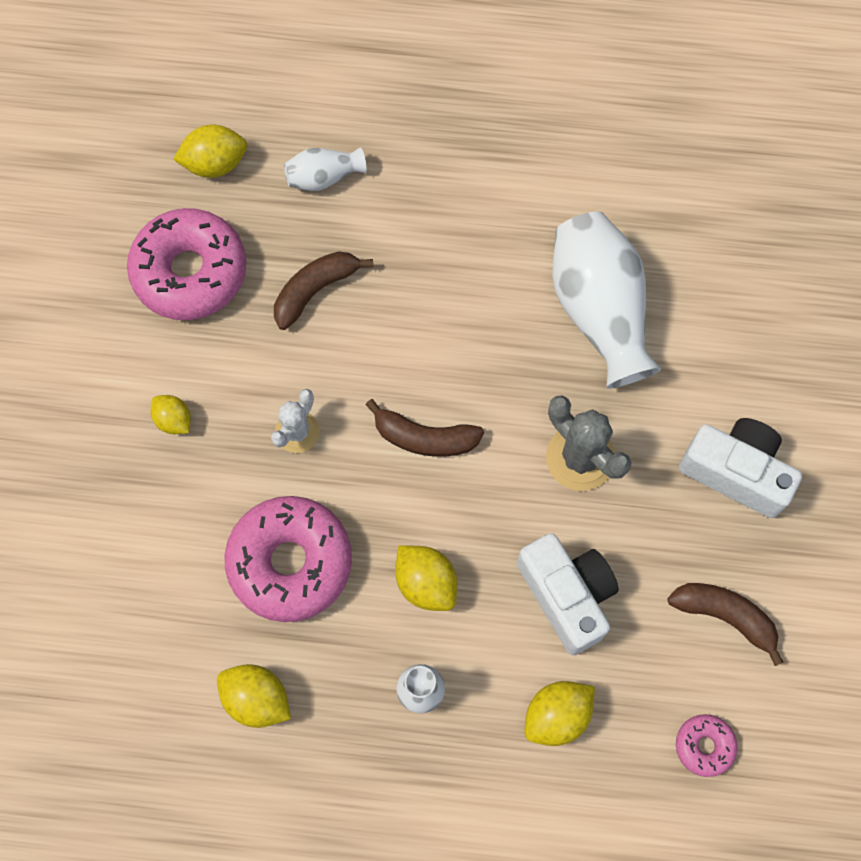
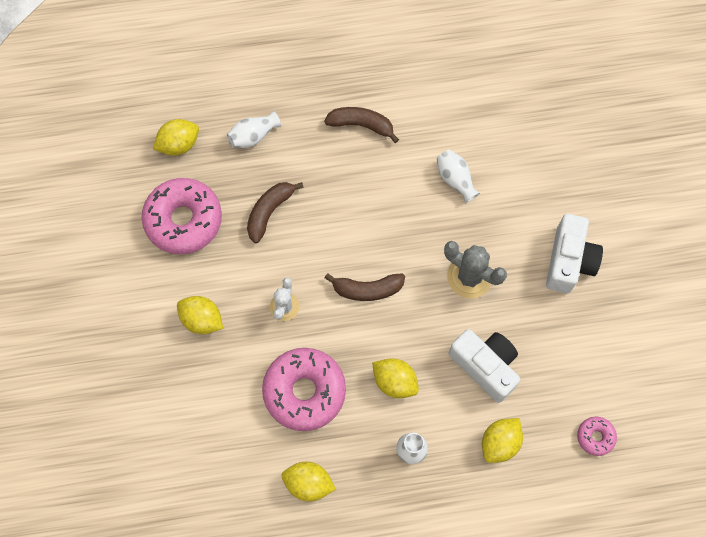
camera: 15 degrees left, 0 degrees up
(174, 420) = (202, 320): yellow lemon -> yellow lemon, size x1.51
(599, 310) = (455, 179): white vase -> white vase, size x0.49
(725, 616) = (587, 353): brown banana -> brown banana (361, 125)
(736, 472) = (569, 261): white camera -> white camera turned 90 degrees clockwise

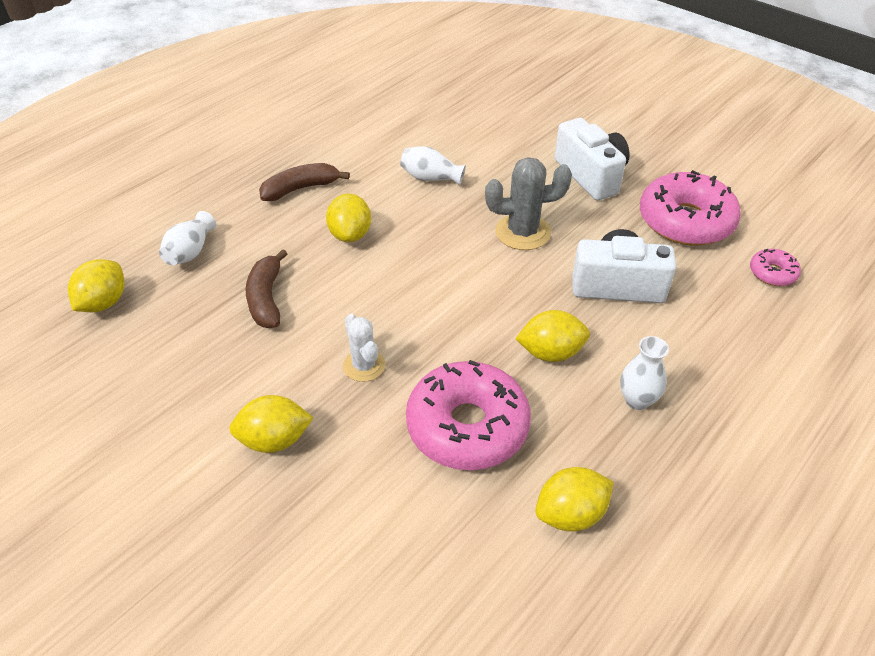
camera: 40 degrees left, 25 degrees down
(183, 220) = (166, 362): pink donut -> pink donut (685, 221)
(367, 289) = (437, 298): brown banana -> none
(500, 443) = (706, 333): yellow lemon -> yellow lemon (350, 235)

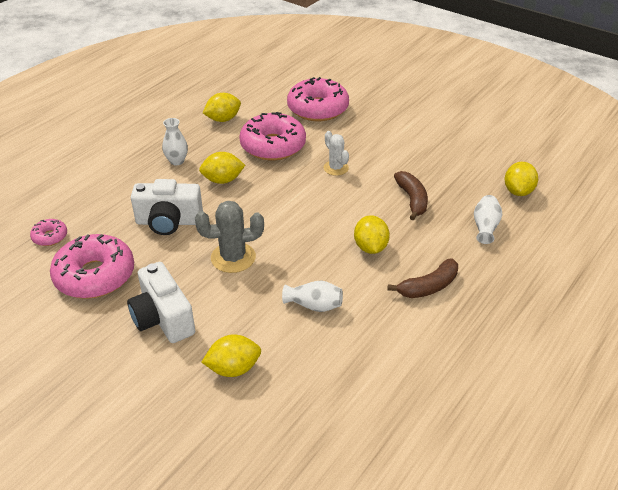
camera: 175 degrees right, 5 degrees down
(274, 440) = (373, 136): yellow lemon -> yellow lemon (233, 368)
(364, 536) = (318, 108): none -> pink donut

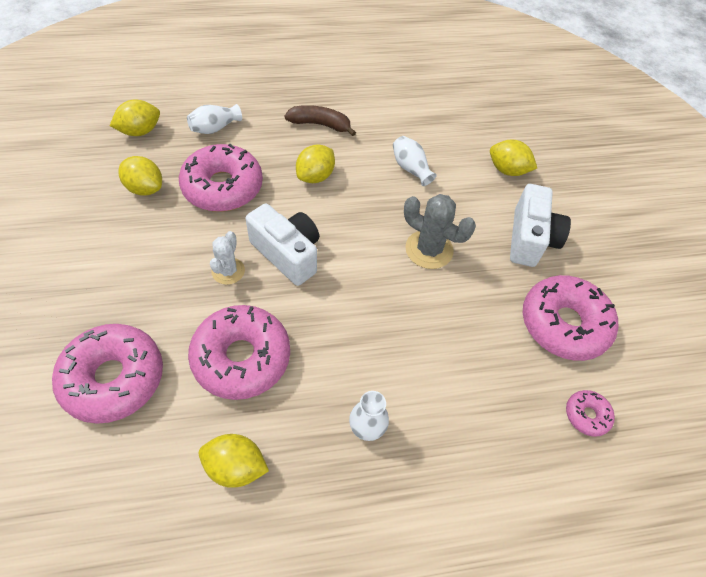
camera: 140 degrees left, 15 degrees up
(169, 222) = (451, 336): white camera -> white camera (287, 254)
(223, 180) = (348, 349): yellow lemon -> yellow lemon (145, 188)
(412, 200) = (223, 187): brown banana -> pink donut

